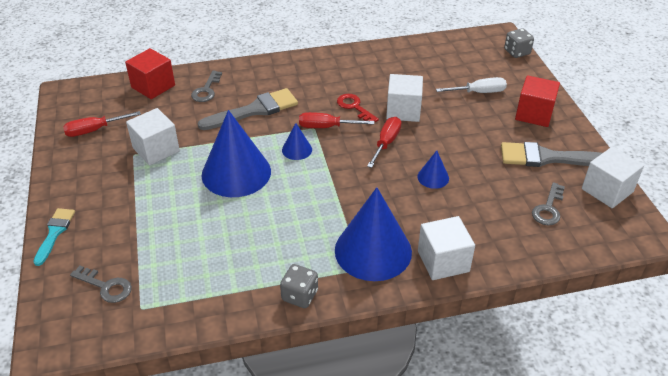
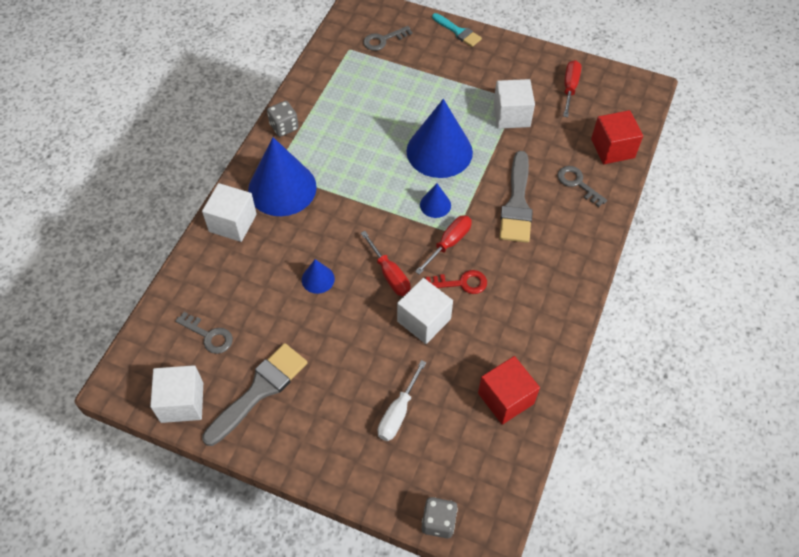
camera: 125 degrees right, 15 degrees up
(534, 114) = (323, 436): red cube -> red cube (505, 398)
(548, 208) = (209, 335): grey key -> grey key turned 150 degrees clockwise

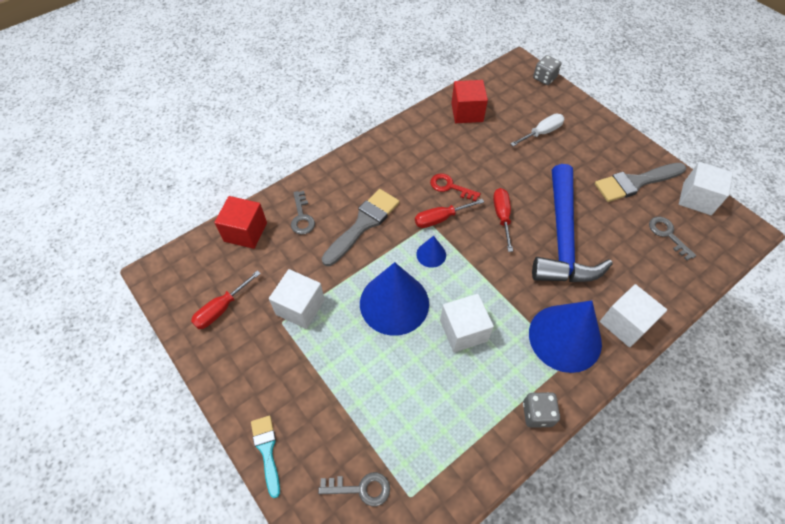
camera: 150 degrees left, 0 degrees up
(318, 279) = (562, 238): blue cone -> blue hammer
(424, 320) = (493, 175): white cube -> white cube (463, 330)

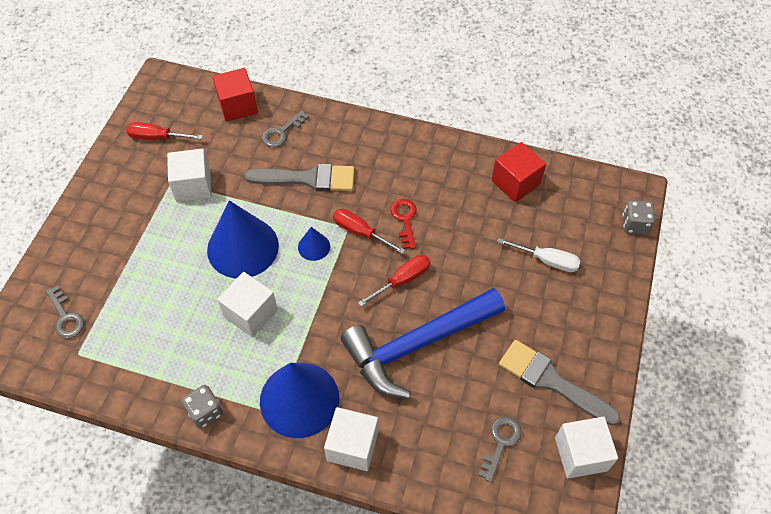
camera: 55 degrees right, 0 degrees up
(267, 450) = (61, 239): turquoise brush -> none

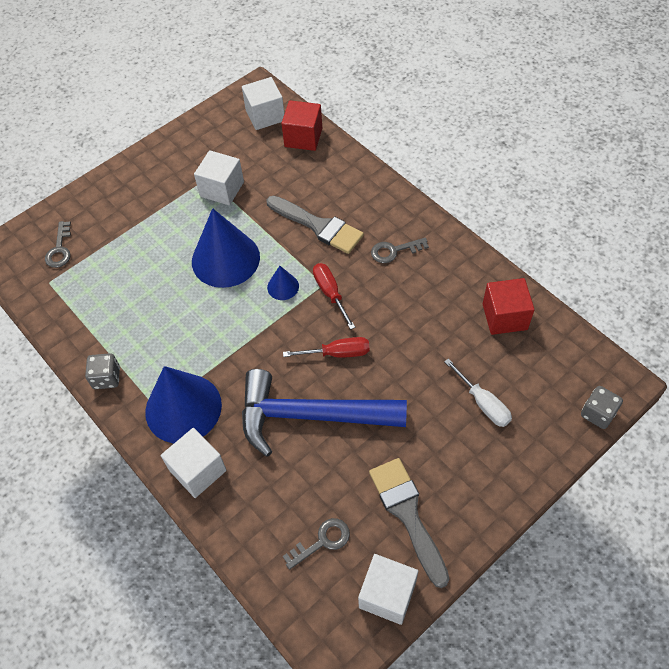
camera: 35 degrees right, 0 degrees up
(157, 138) = (221, 136): red screwdriver -> none
(251, 313) = (194, 317): white cube -> white cube (265, 115)
(281, 132) = (324, 176): grey key -> grey key (394, 251)
(405, 219) = (377, 301): red key -> none

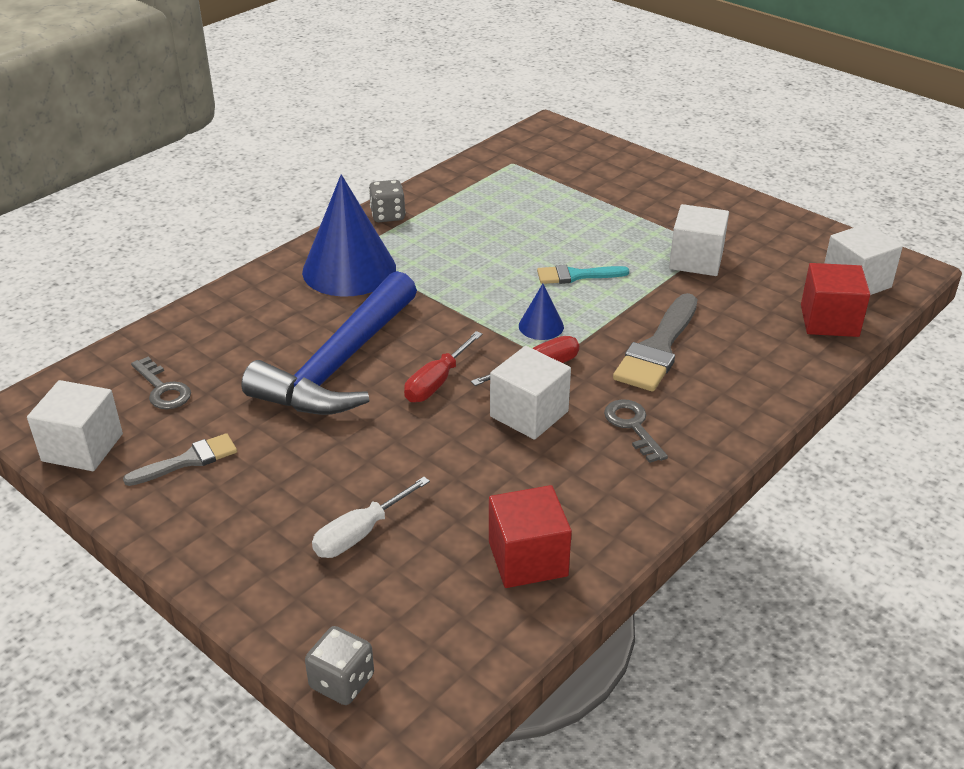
camera: 80 degrees right, 20 degrees down
(60, 249) = (560, 162): grey key -> none
(198, 470) = (266, 289): white cube -> white cube (529, 414)
(225, 259) = (576, 275): blue cone -> turquoise brush
(310, 416) = (338, 365): blue hammer -> blue hammer turned 150 degrees counterclockwise
(337, 353) = (437, 382): red screwdriver -> red screwdriver turned 45 degrees clockwise
(407, 514) = (188, 460): grey brush -> grey brush, size x0.60

